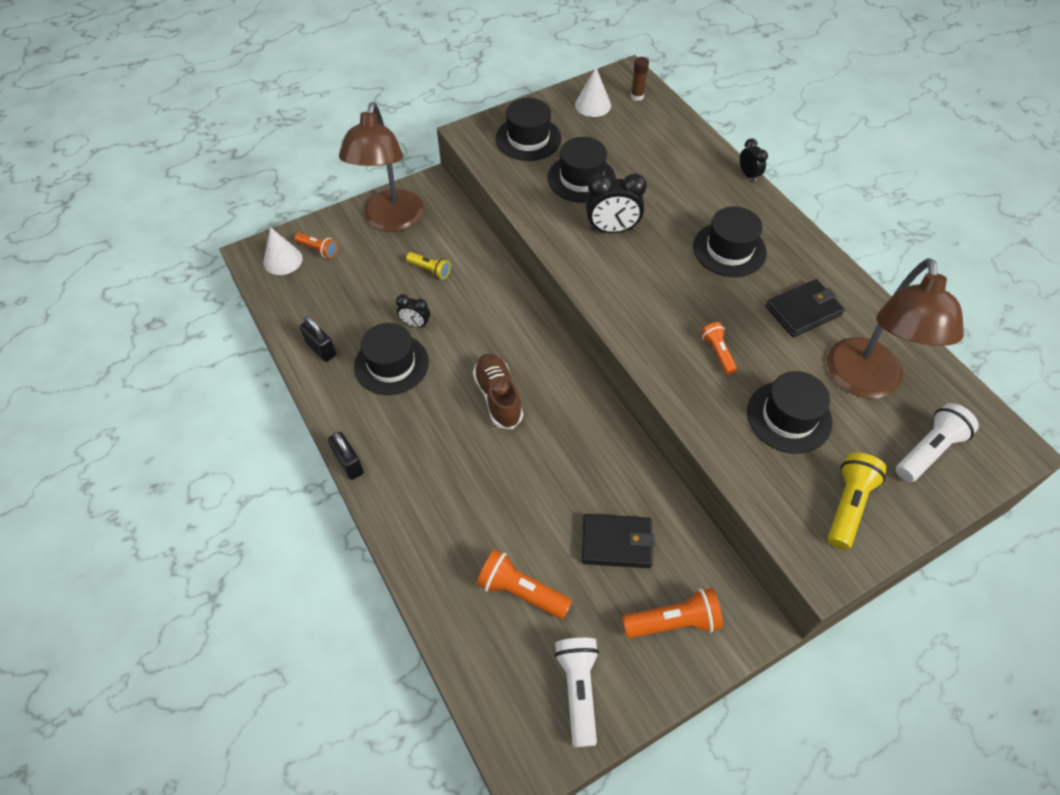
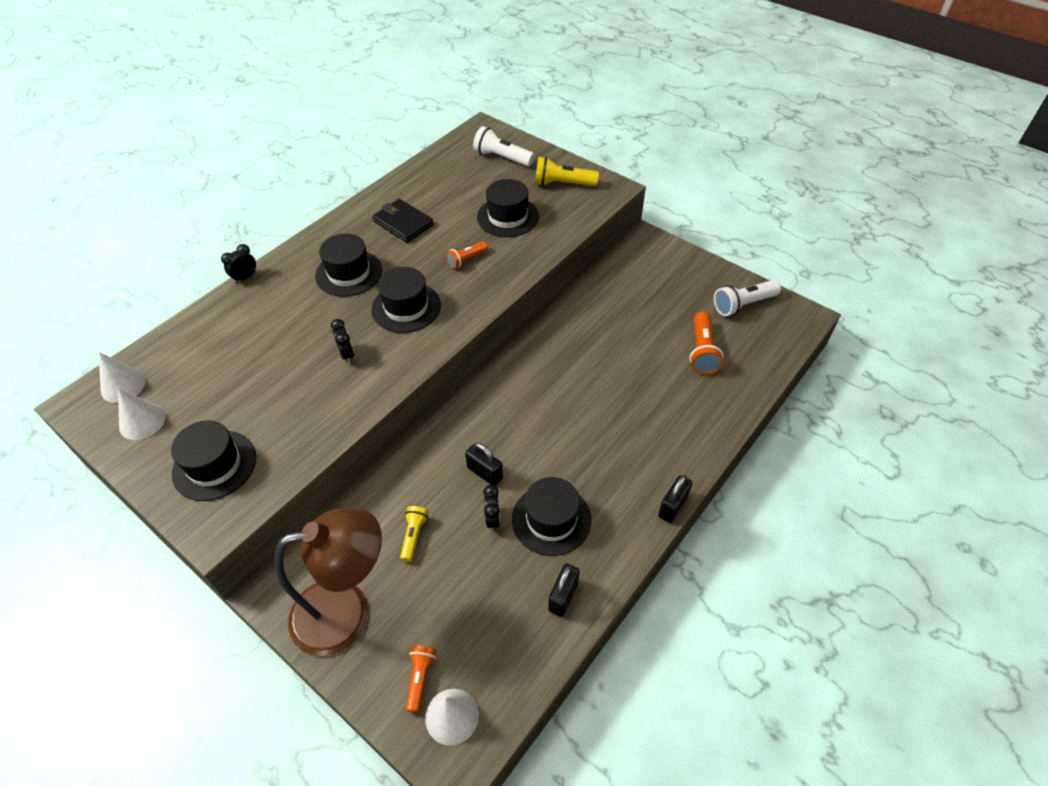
camera: 110 degrees left, 5 degrees down
(463, 331) = (485, 473): none -> black padlock
(498, 397) = (547, 419): brown shoe -> none
(581, 178) = (276, 397): black hat -> black hat (406, 307)
(612, 229) = (347, 354): black clock -> black clock, size x0.57
(616, 542) = (633, 311): black wallet -> none
(637, 96) = (123, 385): brown glue stick -> white cone
(673, 622) = (669, 272): orange flashlight -> none
(865, 382) = (459, 187): brown lamp -> none

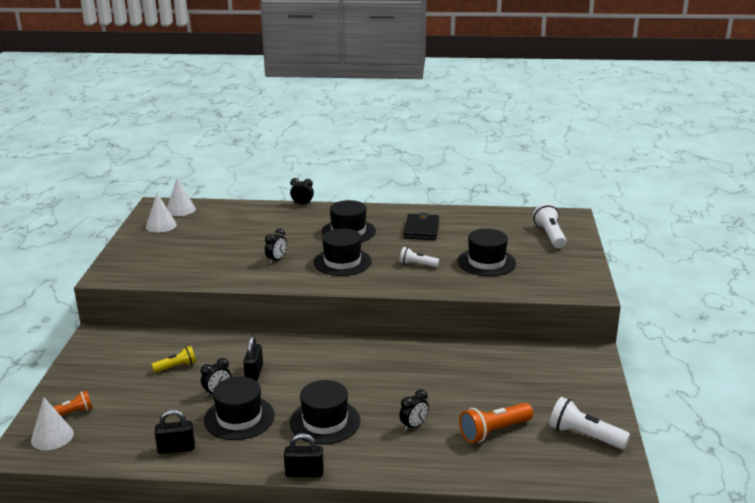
camera: 55 degrees right, 25 degrees down
(214, 465) = (149, 257): black hat -> black hat (325, 422)
(347, 612) = (100, 366): brown lamp -> none
(466, 260) = (417, 264): orange flashlight -> white flashlight
(563, 184) = (560, 269): yellow flashlight -> none
(659, 396) = (414, 426): none -> black clock

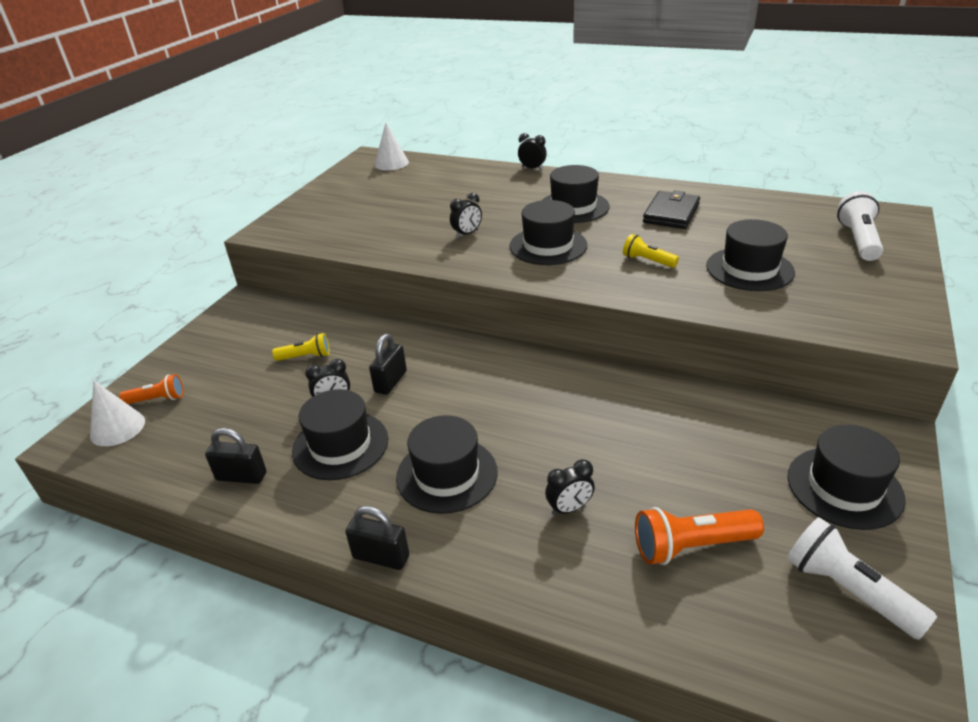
camera: 20 degrees right, 10 degrees up
(161, 225) = (360, 179): white cone -> none
(417, 264) = (647, 261): white flashlight -> yellow flashlight
(572, 386) = (844, 487): none -> black hat

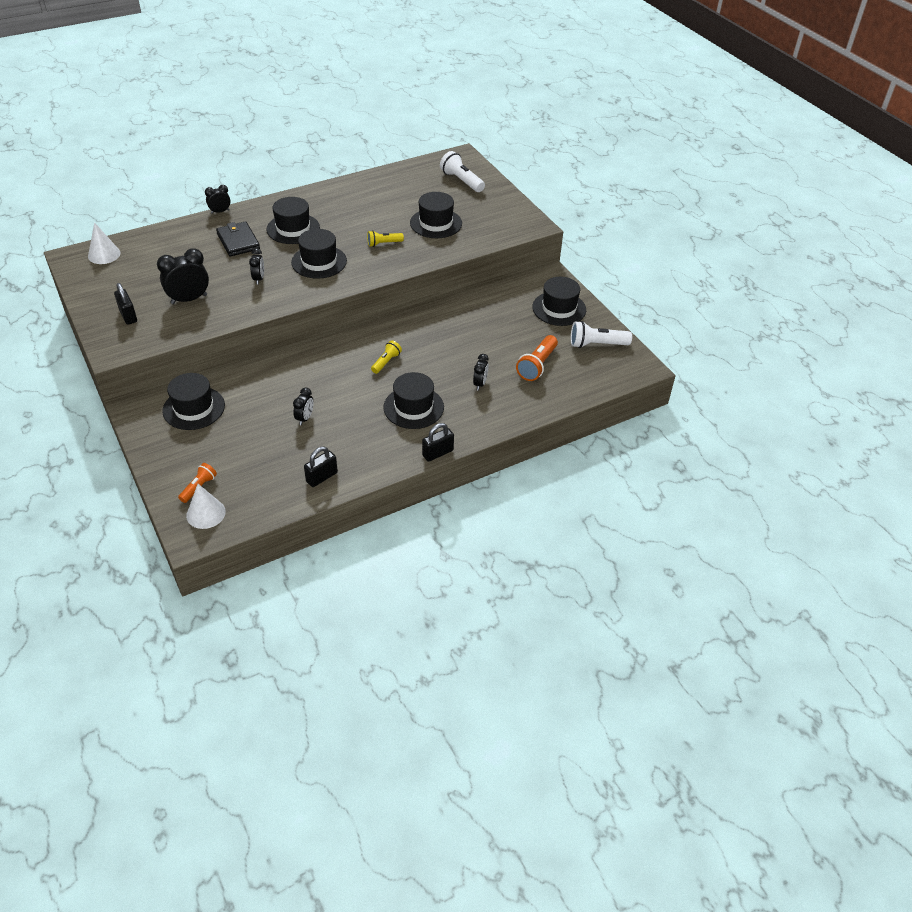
camera: 55 degrees left, 10 degrees up
(305, 357) = (245, 410): yellow flashlight -> yellow flashlight (386, 362)
(340, 445) = (345, 432): black hat -> black hat (194, 408)
(384, 222) = (189, 299): none -> black clock
(390, 382) = (318, 390): black padlock -> black padlock (128, 316)
(671, 213) = (354, 207): black wallet -> black wallet (238, 241)

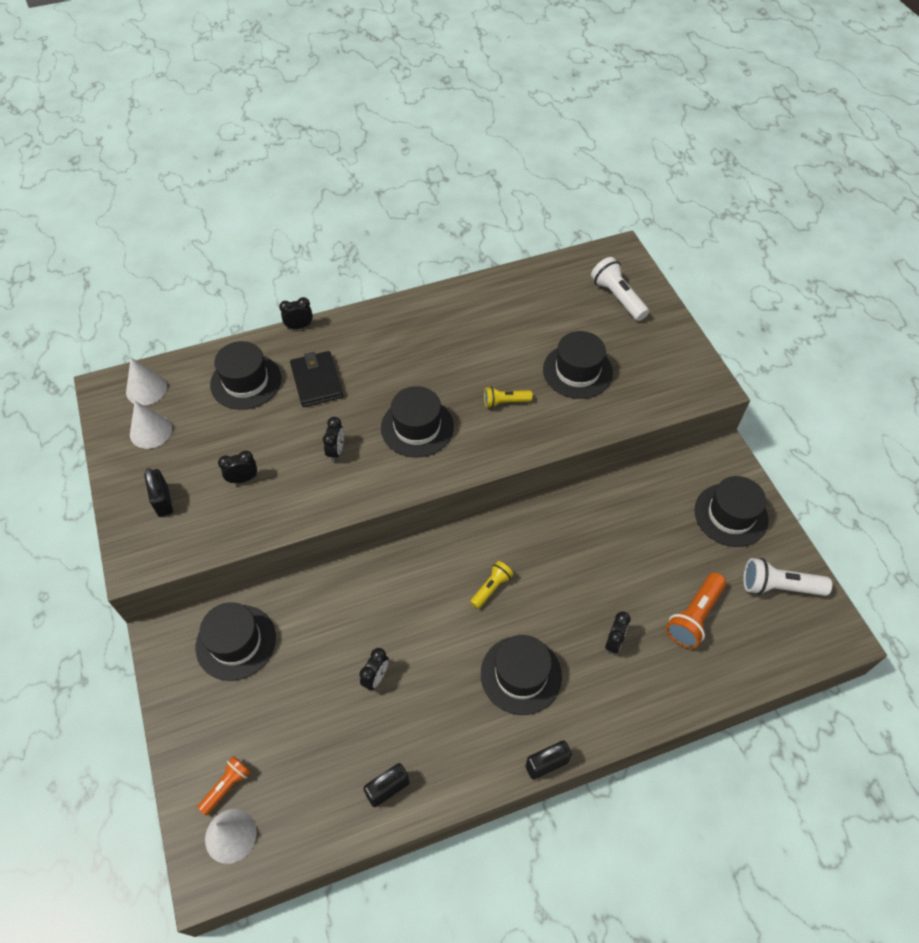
camera: 10 degrees right, 10 degrees up
(111, 278) = (151, 431): none -> white cone
(189, 299) = (243, 479): black clock -> black clock, size x0.57
(293, 229) = (389, 364): black hat -> black hat (246, 381)

